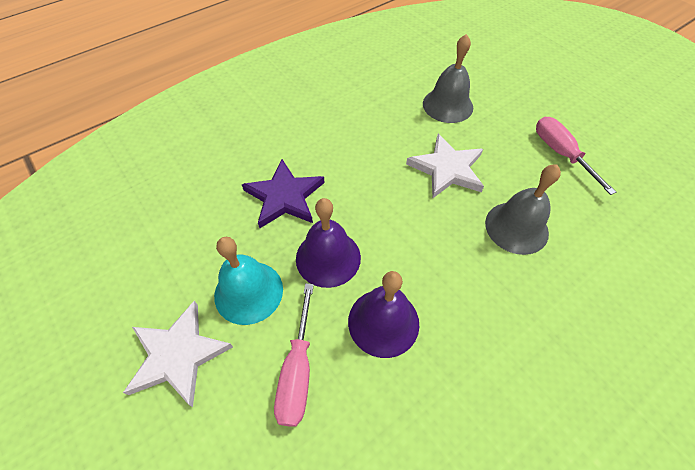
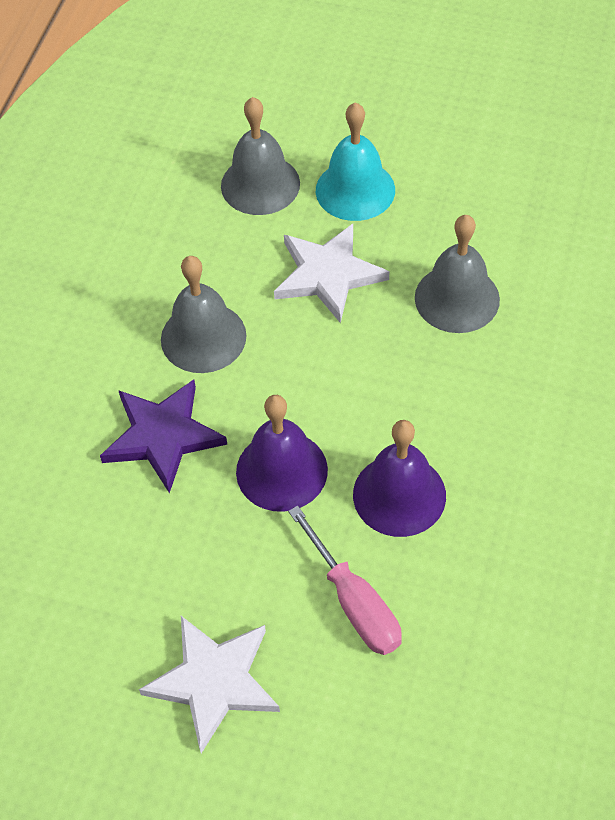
camera: 35 degrees left, 0 degrees up
(248, 292) = (227, 568): turquoise bell -> turquoise bell (355, 190)
(351, 160) = (203, 337): none -> grey bell
(561, 154) = (442, 173): pink screwdriver -> none

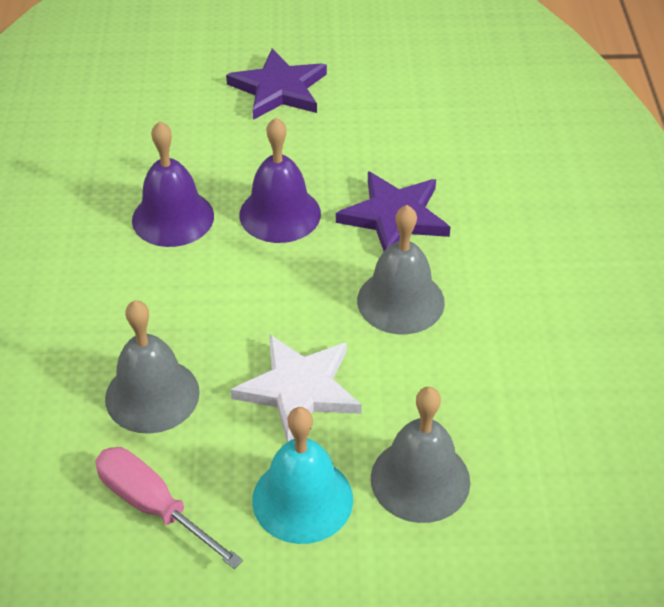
camera: 160 degrees right, 10 degrees down
(214, 681) = (279, 89): white star -> purple star
(354, 602) = (192, 147): pink screwdriver -> pink screwdriver (154, 506)

